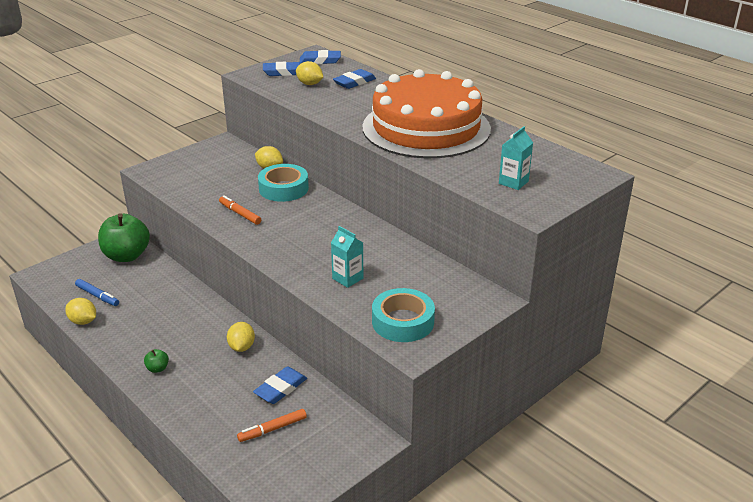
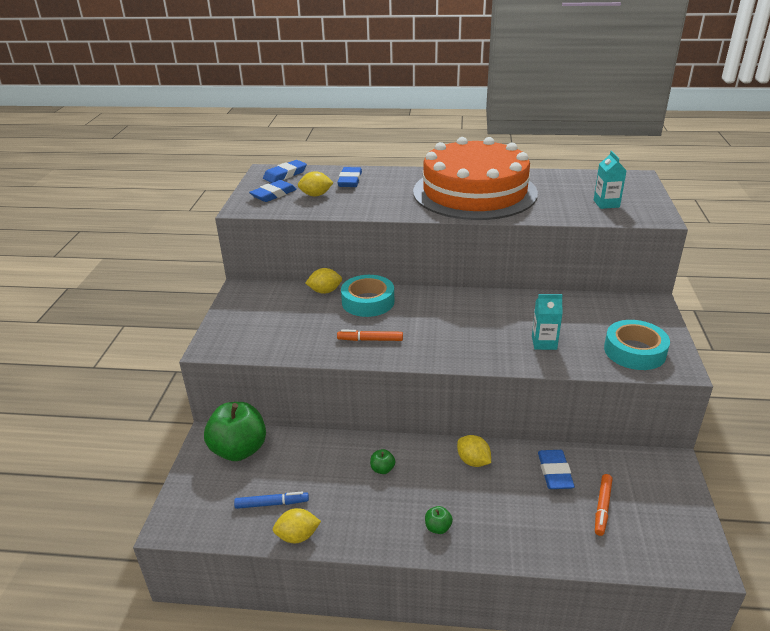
camera: 40 degrees left, 0 degrees up
(182, 316) = (382, 469): none -> green apple

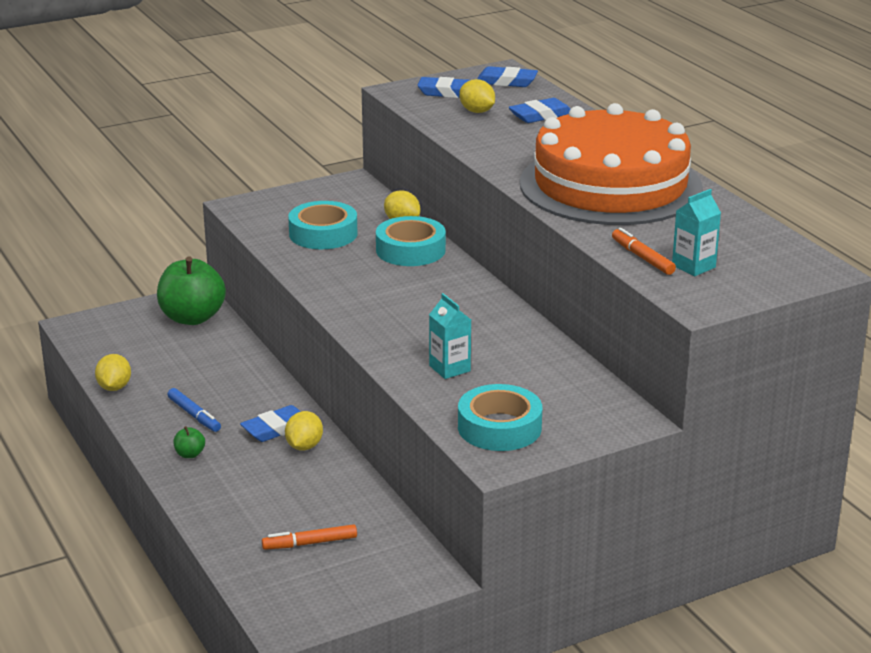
camera: 55 degrees right, 5 degrees down
(272, 504) = (140, 360): blue marker -> blue marker (194, 415)
(297, 536) = (114, 387): yellow lemon -> yellow lemon turned 45 degrees clockwise
(303, 326) = (323, 234): none -> turquoise tape
(370, 340) = (340, 274): orange marker -> orange marker (642, 257)
(382, 469) = (240, 399): green apple -> none
(554, 472) = (337, 500): blue eraser -> blue eraser (277, 428)

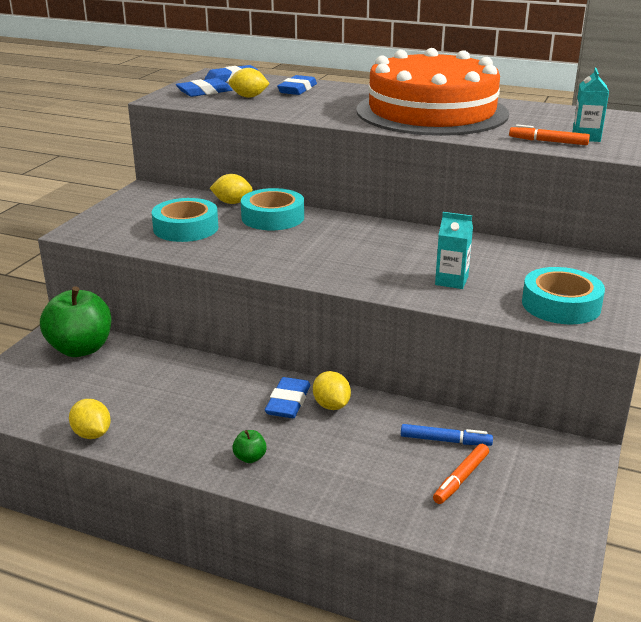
camera: 40 degrees left, 0 degrees up
(194, 415) = (203, 424): blue marker -> blue marker (445, 441)

